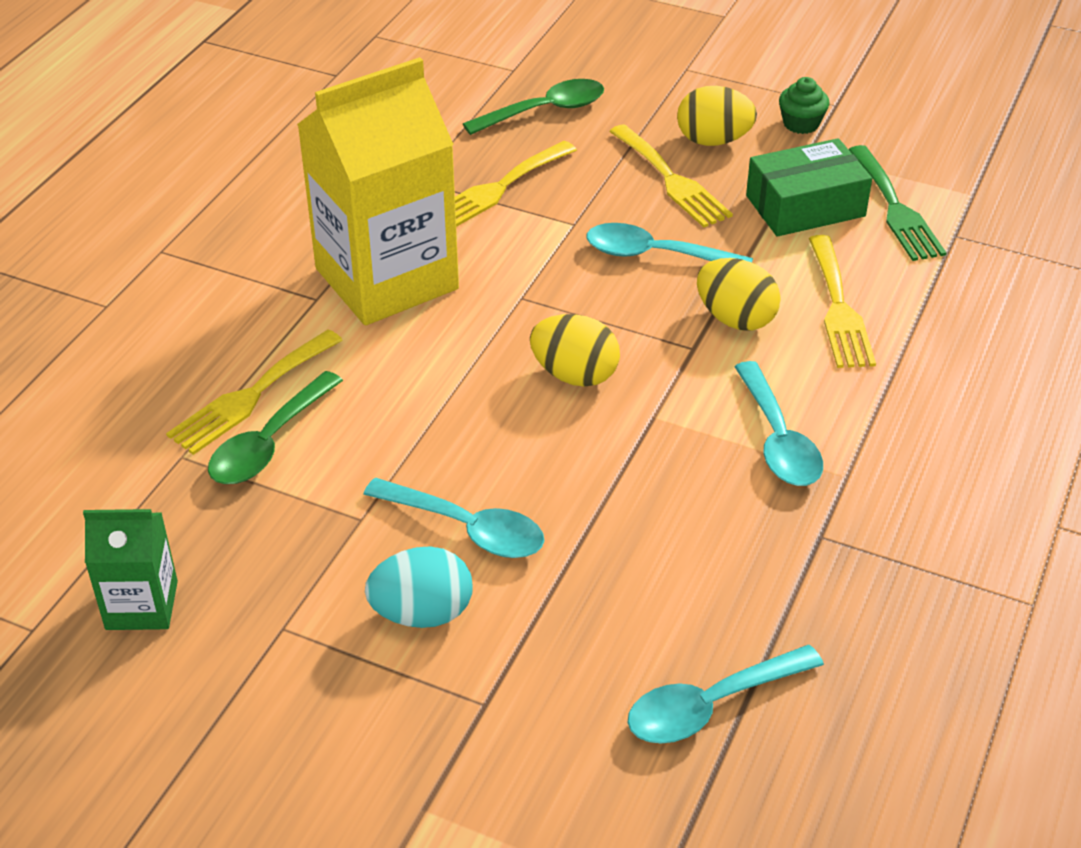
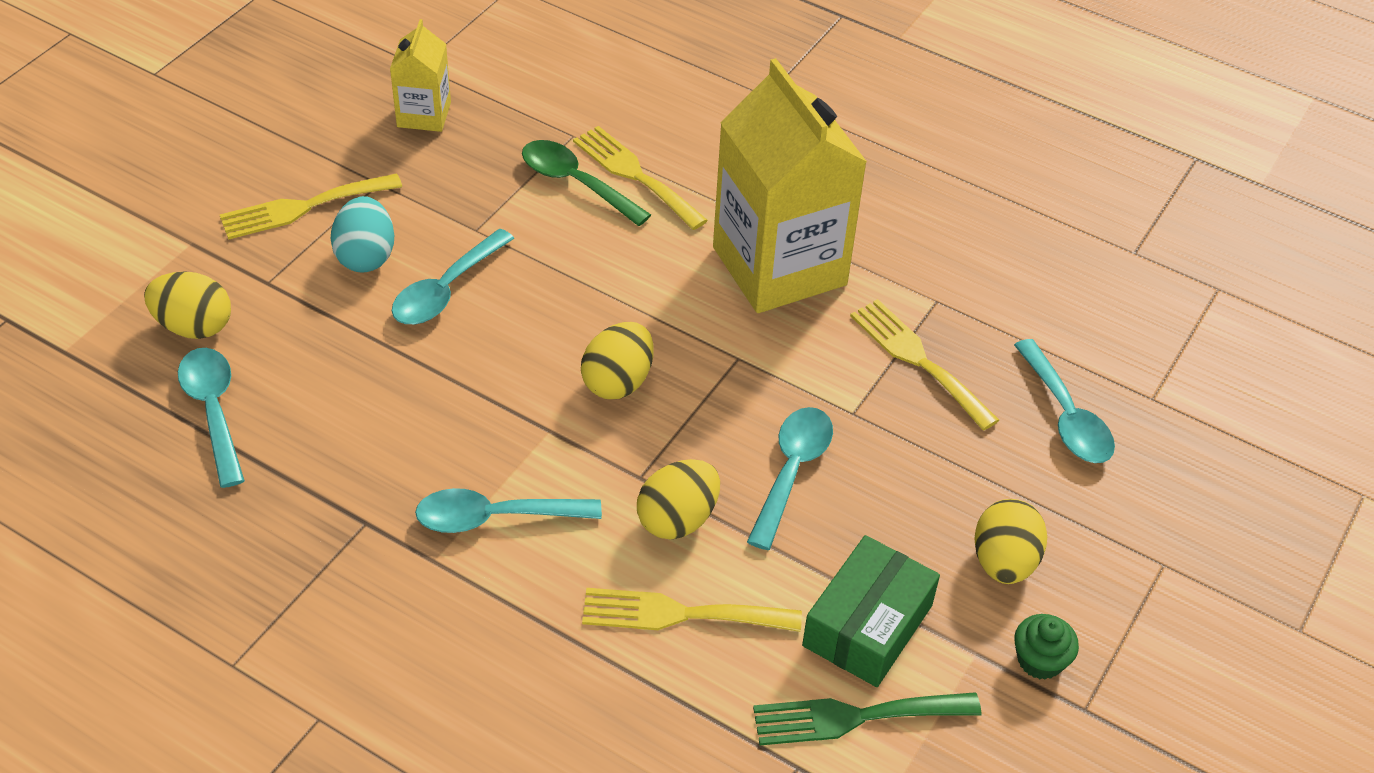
camera: 95 degrees right, 5 degrees up
(142, 605) = (424, 115): green carton -> yellow carton
(545, 111) = (1065, 416): green spoon -> turquoise spoon
(578, 763) = (194, 326): none -> yellow egg
(671, 180) = (926, 508): yellow fork -> yellow fork (303, 207)
(805, 206) = (867, 625): green box -> green box turned 45 degrees clockwise

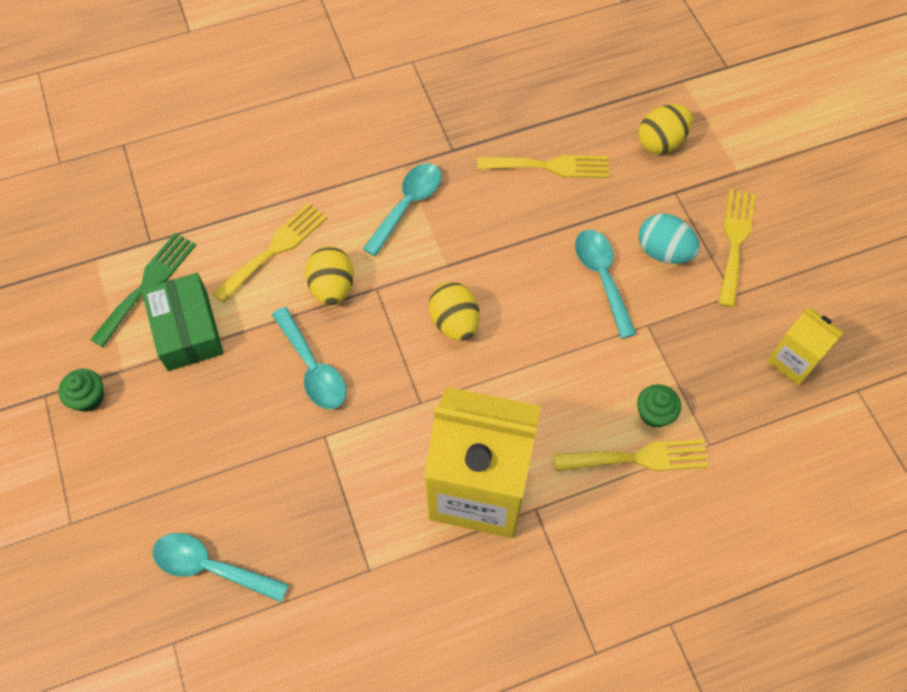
camera: 130 degrees right, 15 degrees up
(214, 411) = (585, 123): turquoise spoon -> none
(576, 183) = (654, 413): green spoon -> green cupcake
(918, 360) = (331, 512): yellow fork -> yellow fork (550, 166)
(1004, 562) = (156, 432): yellow egg -> none

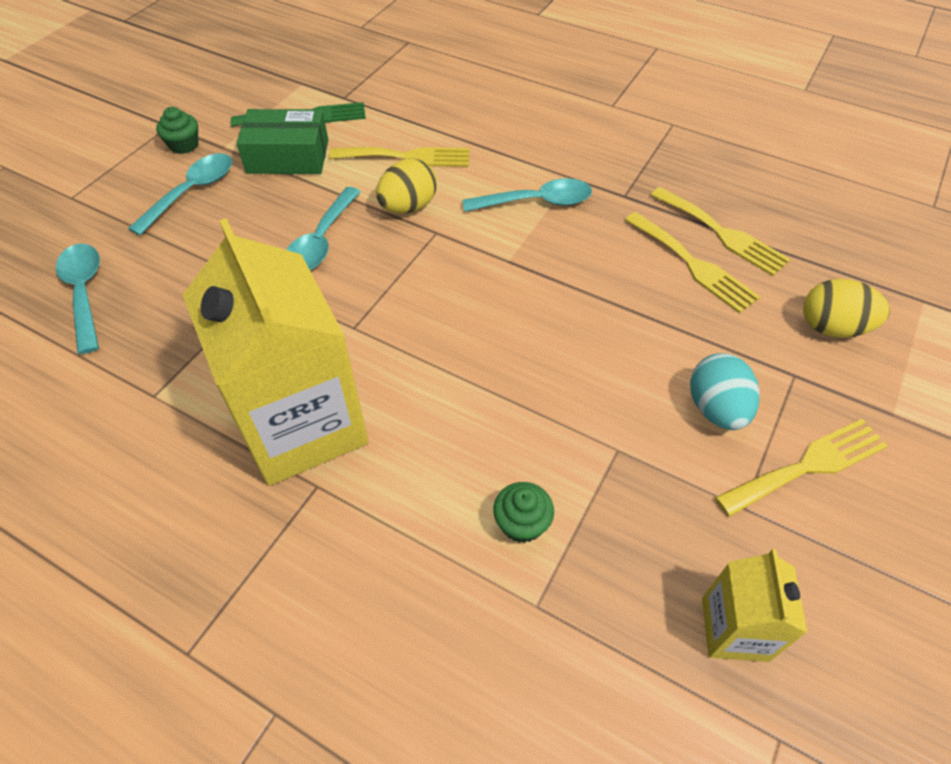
camera: 50 degrees right, 10 degrees down
(187, 330) = (288, 157): green box -> green box turned 60 degrees clockwise
(454, 322) = (457, 300): yellow egg -> none
(602, 278) = (626, 377): turquoise spoon -> turquoise spoon (192, 192)
(638, 458) = (454, 542): yellow fork -> yellow fork (722, 233)

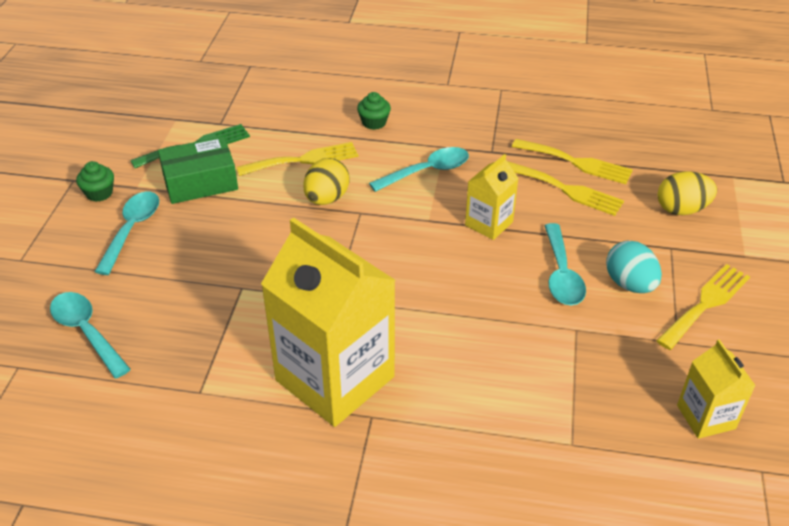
camera: 20 degrees left, 10 degrees down
(321, 241) = (269, 241): turquoise spoon -> turquoise spoon (561, 274)
(522, 523) = (535, 396): green cupcake -> green cupcake (374, 122)
(576, 283) = (489, 224): none -> yellow carton

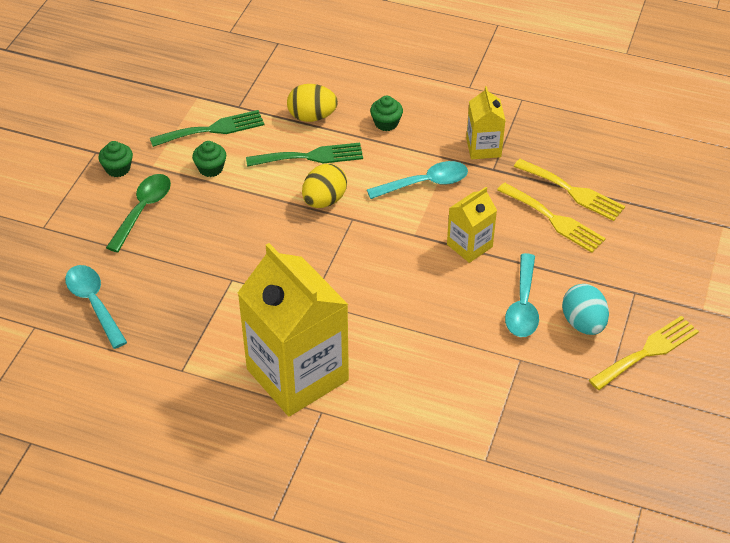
camera: 10 degrees right, 5 degrees up
(132, 230) = (143, 210): turquoise spoon -> green spoon
(200, 182) = (210, 168): green box -> green cupcake
(303, 160) = (310, 156): yellow fork -> green fork
(681, 209) = (659, 254): yellow egg -> yellow egg (312, 117)
(706, 417) = (609, 454): yellow carton -> yellow carton (483, 147)

